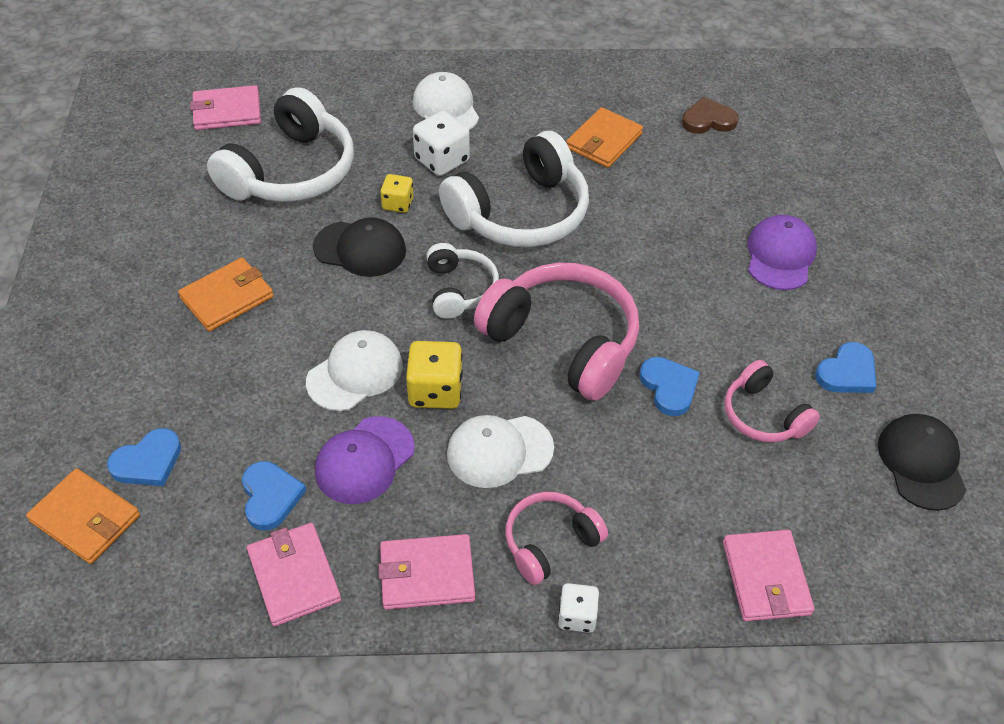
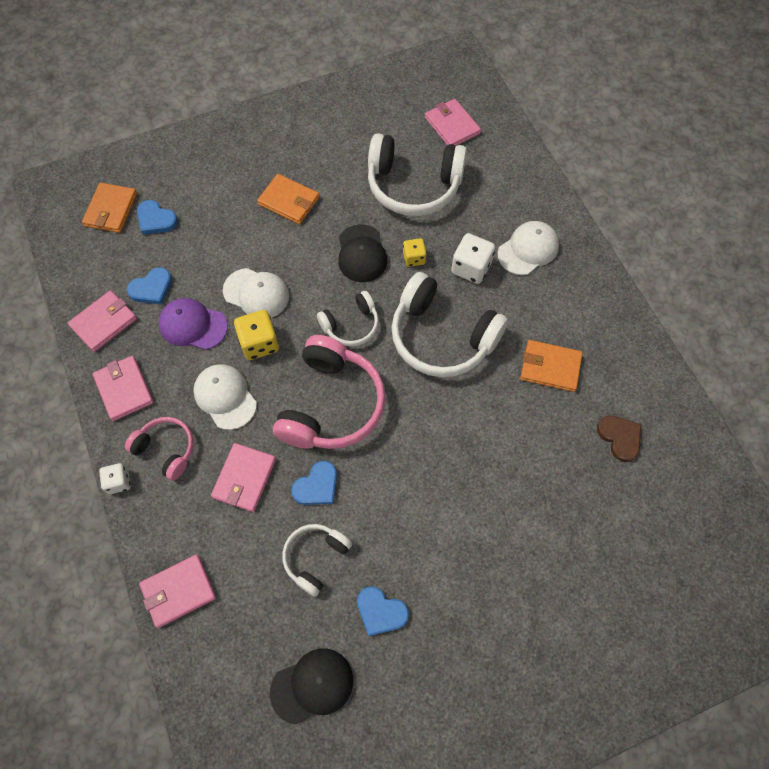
camera: 70 degrees right, 15 degrees up
(629, 461) = (244, 478): none -> pink wallet
(763, 415) = (315, 558): pink headphones -> white headphones
(780, 256) = (484, 533): purple cap -> none

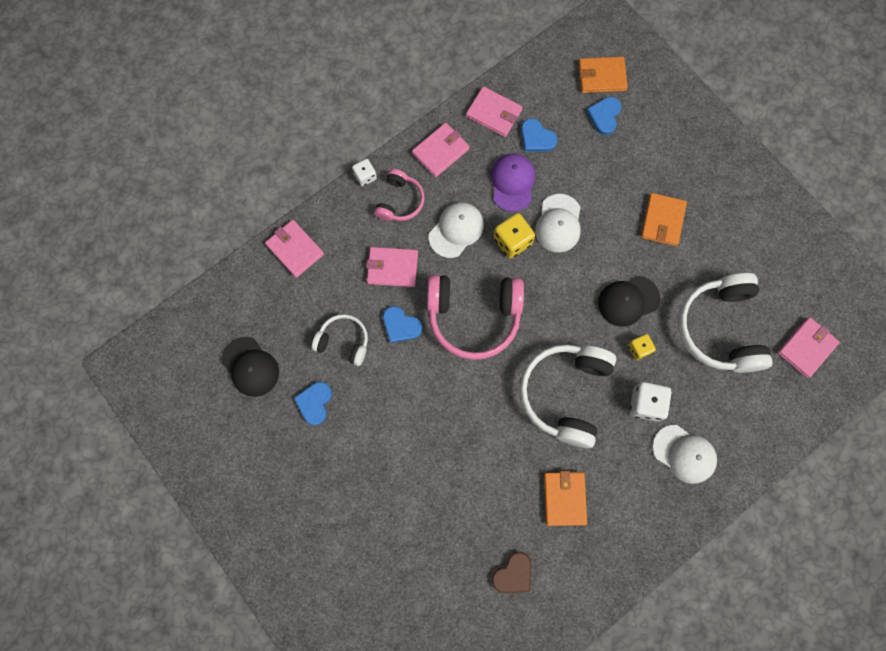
camera: 75 degrees right, 10 degrees up
(351, 325) = (552, 312): white headphones -> none

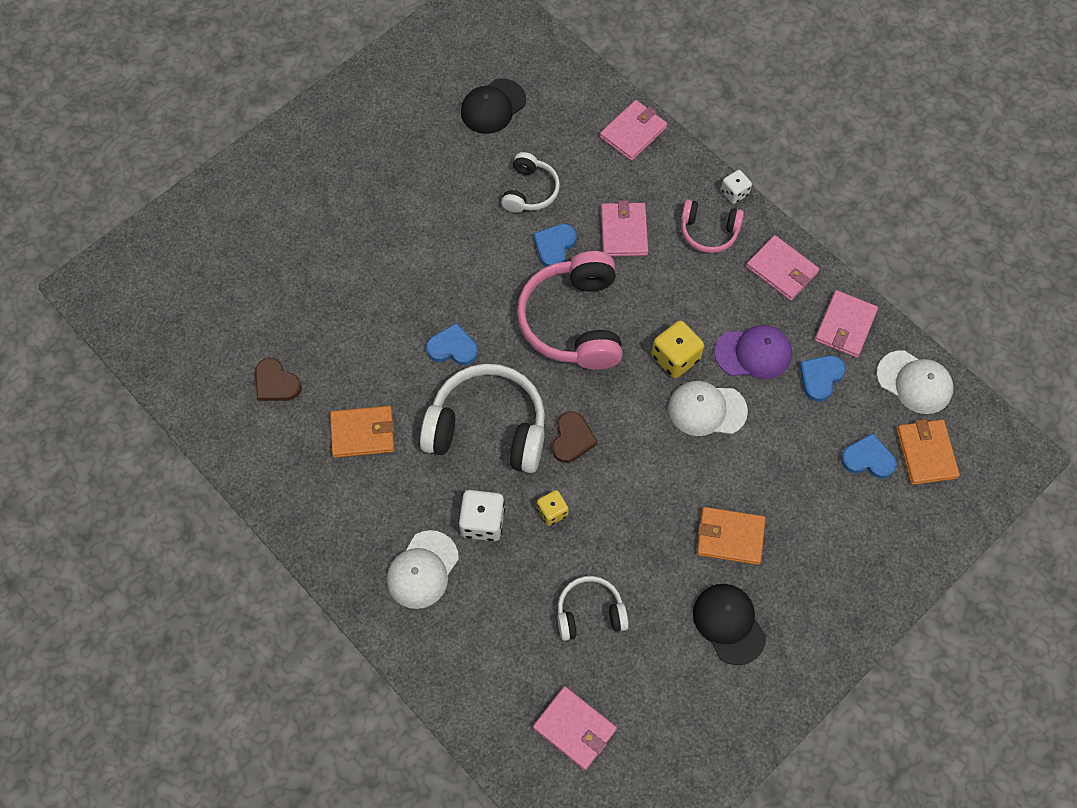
camera: 85 degrees right, 10 degrees down
(314, 403) = (458, 170): blue heart -> blue heart (453, 348)
(456, 230) = (680, 295): white cap -> white cap (914, 382)
(578, 328) = (572, 439): none -> brown heart
(628, 301) = (614, 497): black cap -> black cap (729, 623)
(720, 328) = (590, 612): white headphones -> white headphones, size x0.55

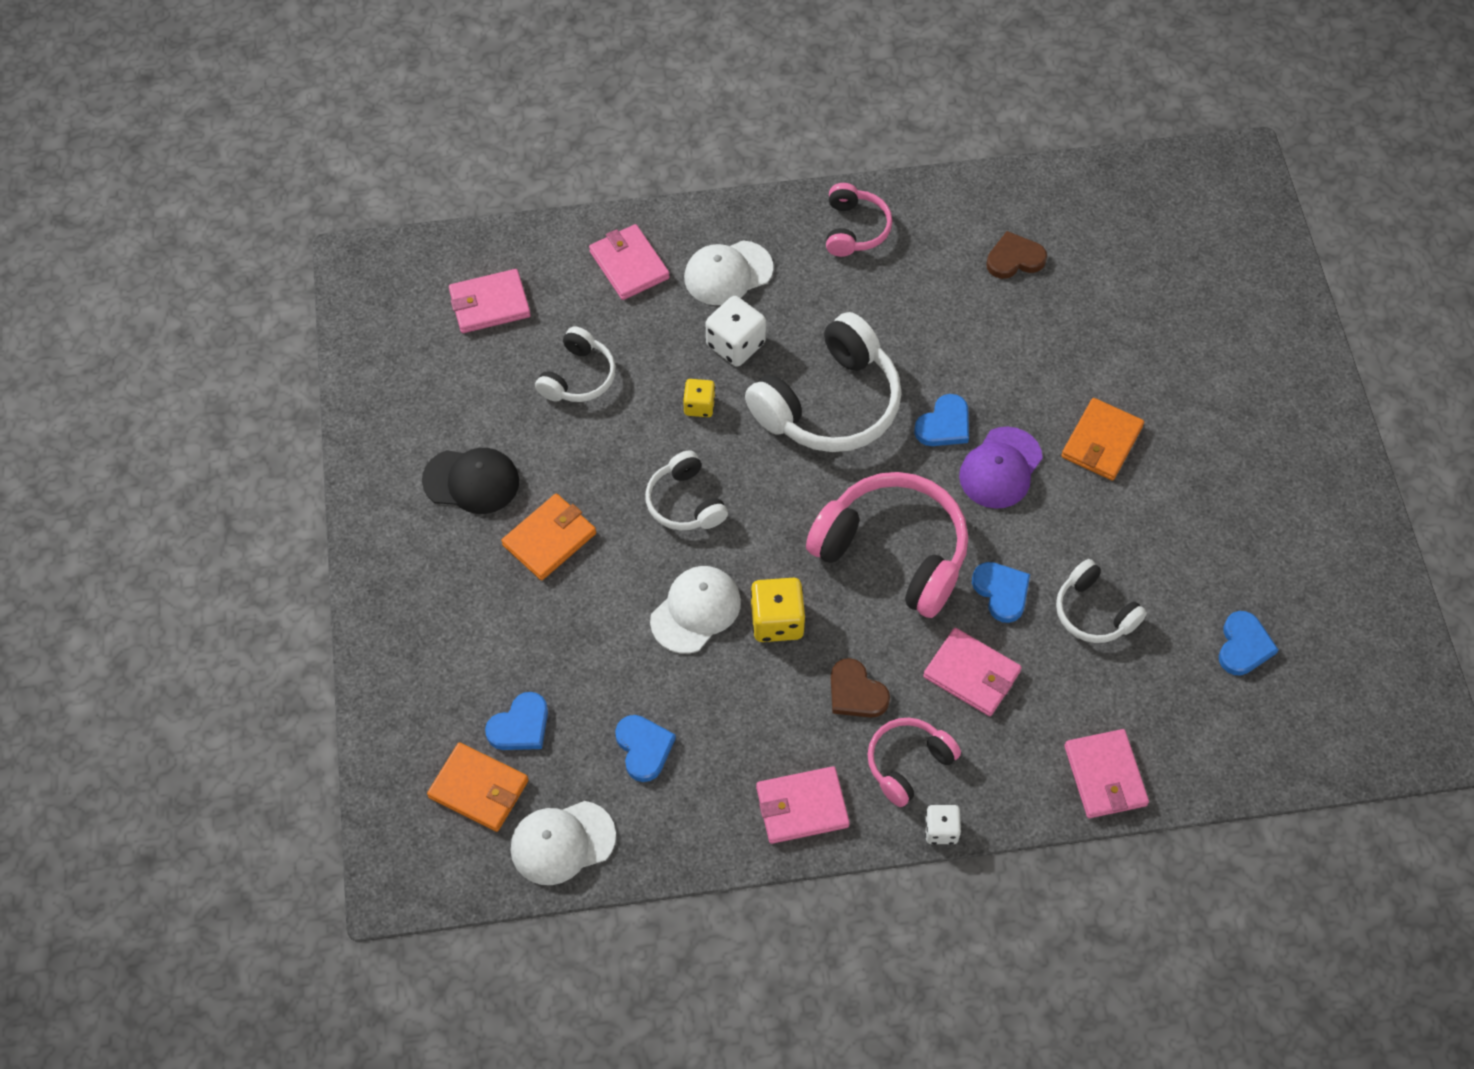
camera: 125 degrees right, 5 degrees down
(319, 506) = (854, 229): none -> pink headphones
(363, 433) = (905, 300): orange wallet -> orange wallet (1101, 442)
(422, 570) = (728, 273): white cap -> white cap turned 90 degrees counterclockwise
(493, 106) = (1243, 646): black cap -> blue heart
(572, 439) = (760, 468): brown heart -> brown heart (856, 692)
(635, 469) = (685, 502): none -> white headphones
(753, 353) = (723, 702): purple cap -> purple cap (1000, 468)
(845, 326) = (683, 822): pink wallet -> pink wallet (629, 265)

